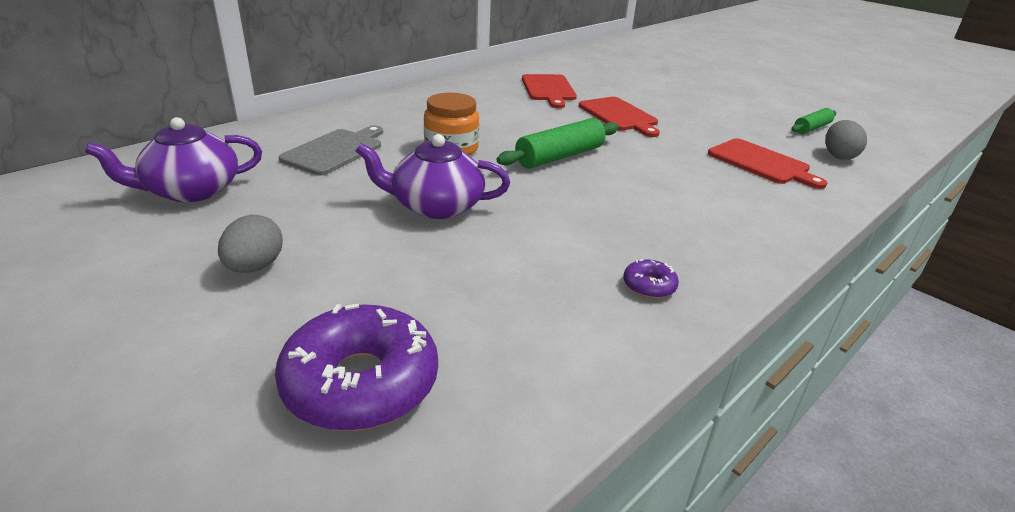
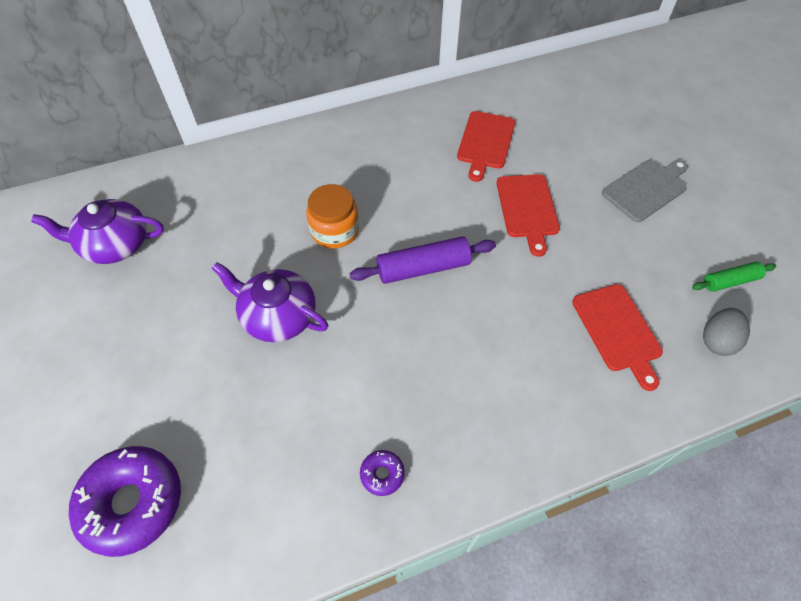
camera: 25 degrees right, 25 degrees up
(255, 267) = (120, 356): grey egg -> none
(335, 151) = (239, 212): grey cutting board -> grey cutting board (646, 189)
(560, 156) = (423, 268): green rolling pin -> purple rolling pin

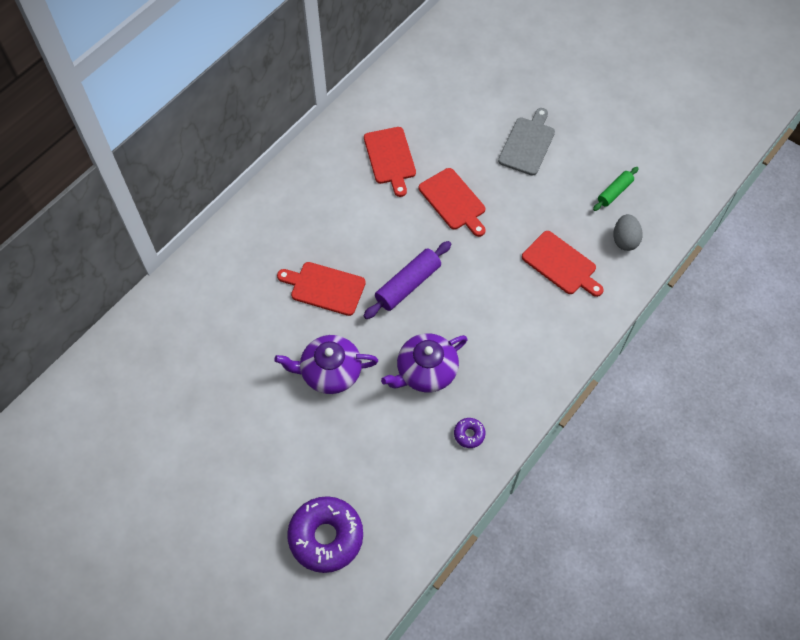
camera: 30 degrees left, 5 degrees up
(115, 244) = (163, 383): purple teapot -> purple teapot (425, 371)
(335, 230) = (325, 288): orange jar -> red cutting board

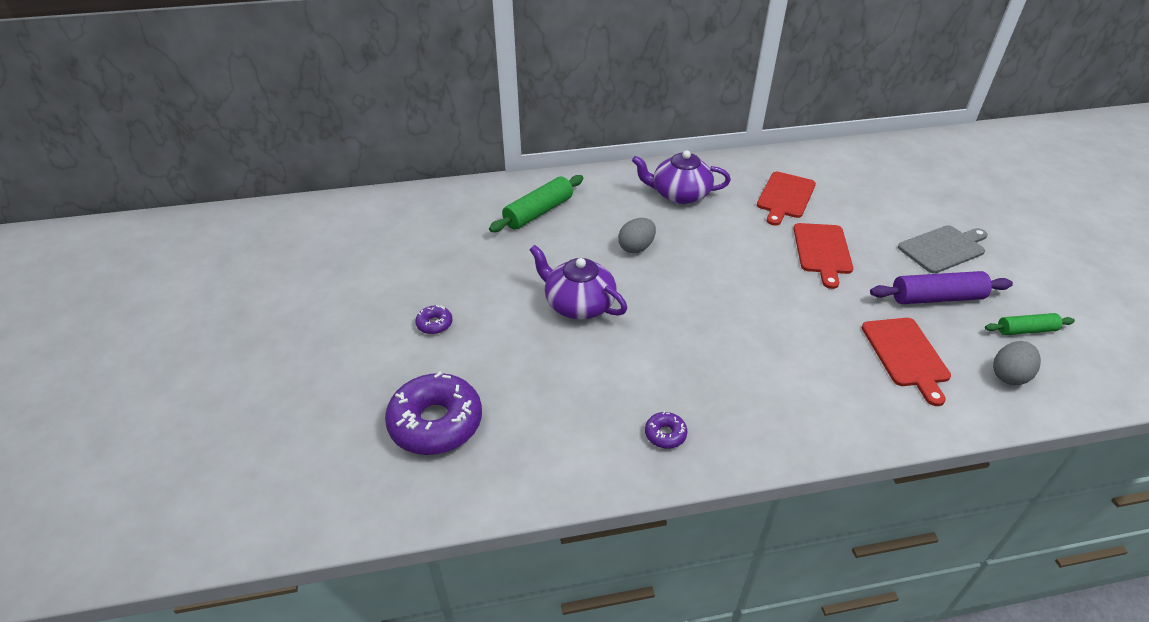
camera: 40 degrees right, 20 degrees down
(220, 302) = (538, 212): none -> green rolling pin
(246, 464) = (434, 324): none -> purple donut
(325, 288) = (636, 247): red cutting board -> grey egg
(408, 285) = (717, 285): purple rolling pin -> purple rolling pin (936, 298)
(425, 371) = (670, 356): purple teapot -> purple teapot (679, 194)

